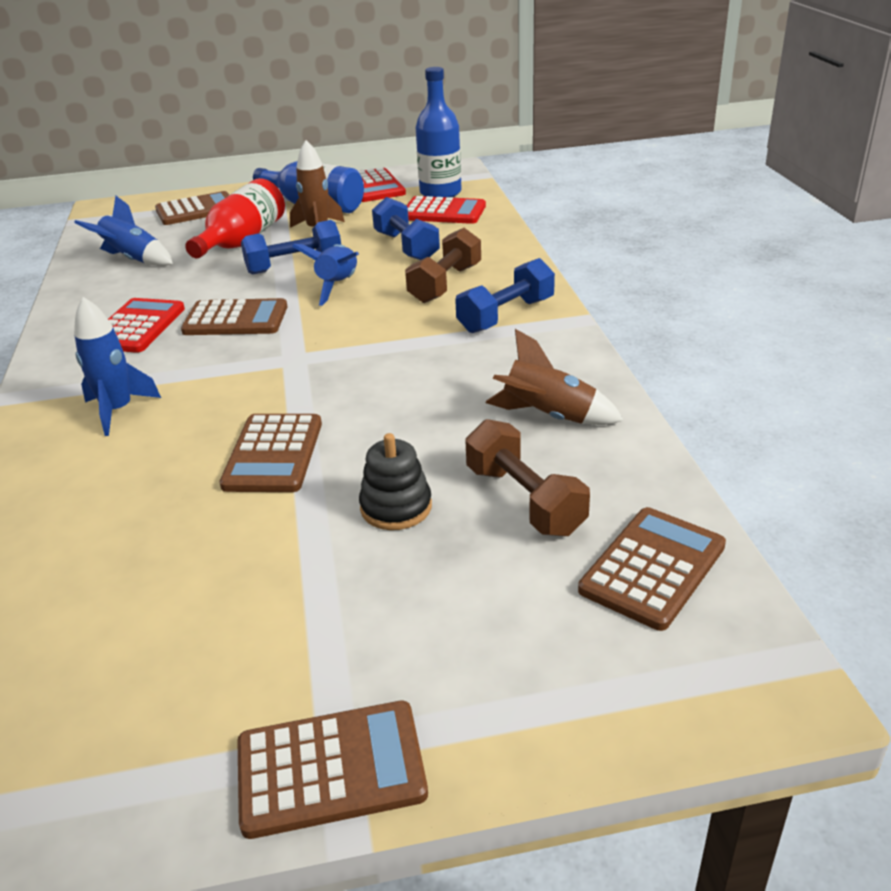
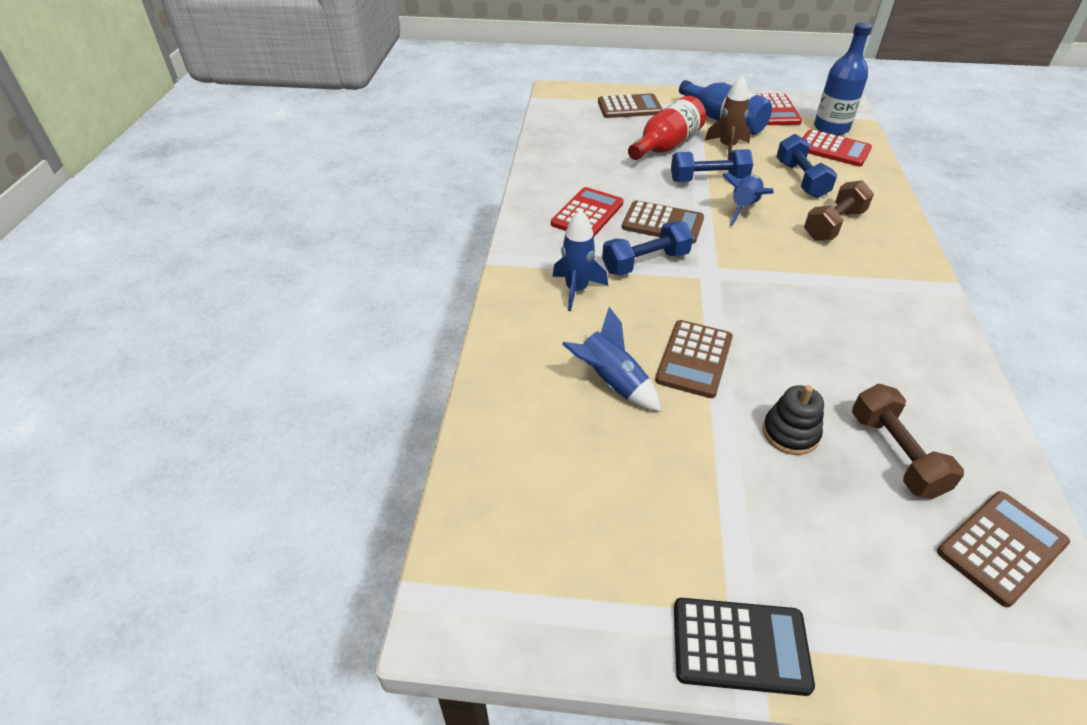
camera: 15 degrees right, 10 degrees up
(133, 259) = (582, 147): blue rocket -> blue rocket (612, 382)
(331, 769) = (740, 646): brown calculator -> black calculator
(506, 315) = (885, 269): blue dumbbell -> blue dumbbell (645, 262)
(549, 416) = (919, 379): brown rocket -> none

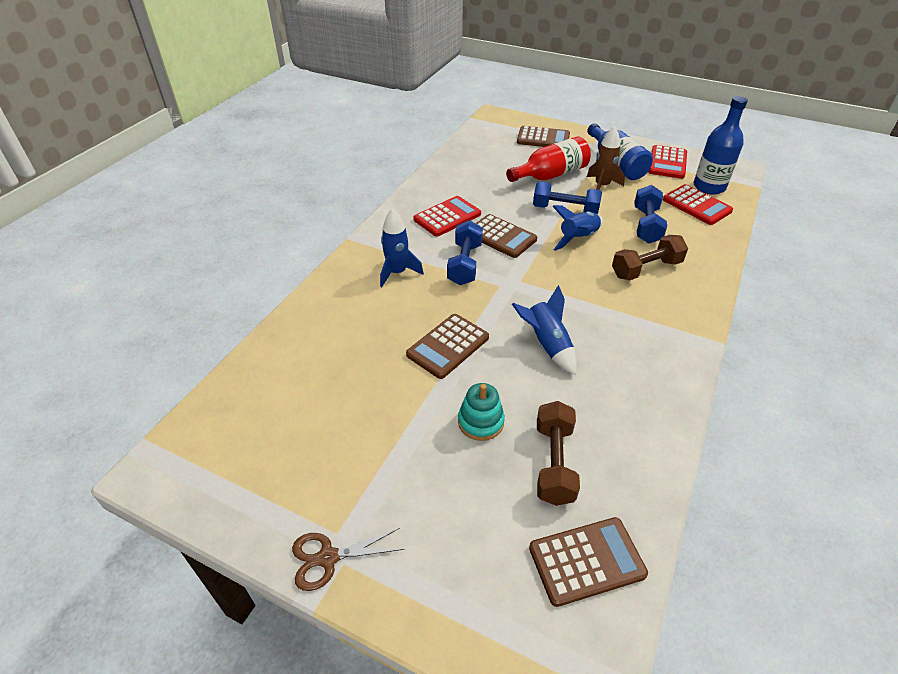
camera: 20 degrees right, 0 degrees up
(612, 382) = (373, 347): blue rocket -> blue rocket (547, 344)
(645, 262) = (464, 264): blue dumbbell -> blue dumbbell turned 75 degrees counterclockwise
(740, 646) = (327, 558): black calculator -> brown scissors
(790, 433) = (480, 422): black stacking toy -> turquoise stacking toy

